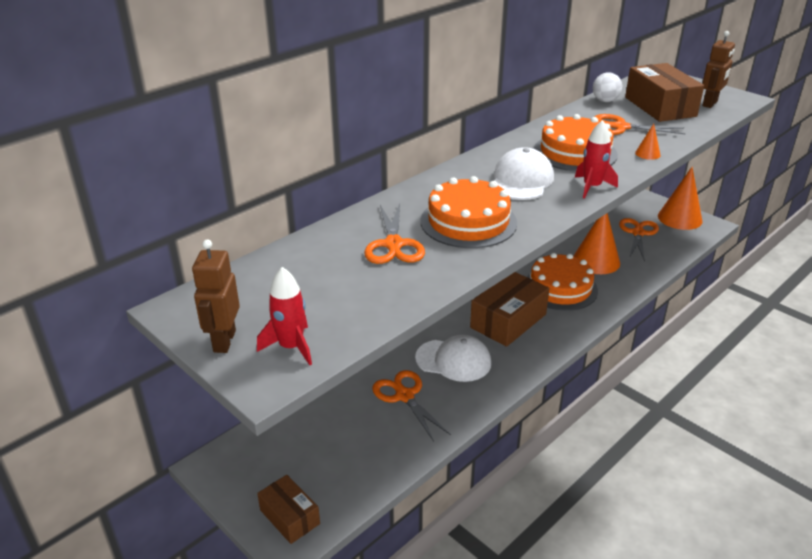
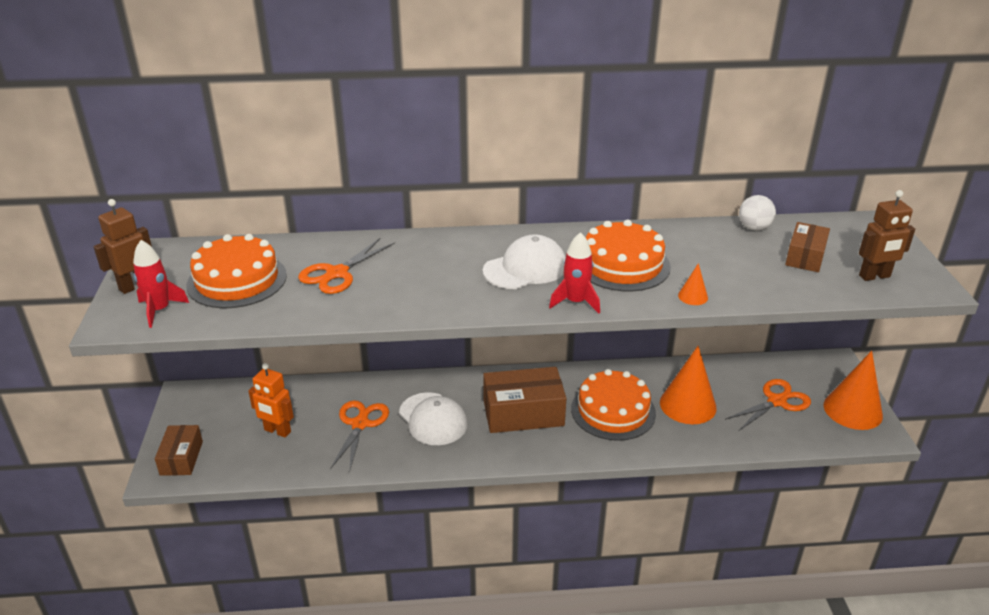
camera: 40 degrees right, 0 degrees up
(344, 442) = (277, 431): none -> orange robot
(468, 222) = (419, 282): orange cake -> orange cake (237, 280)
(621, 127) = (717, 260): orange scissors -> none
(660, 107) = (805, 257): brown box -> brown box, size x0.59

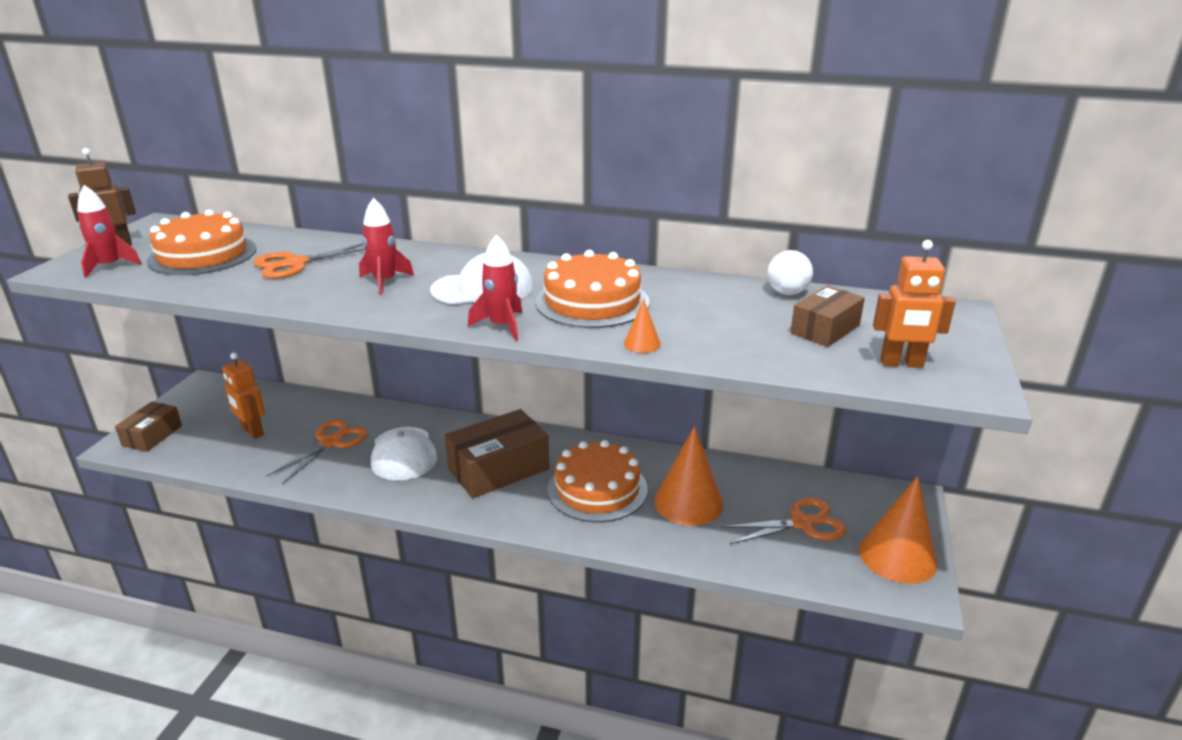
camera: 20 degrees right, 5 degrees down
(437, 278) = (385, 282): none -> red rocket
(523, 413) = (498, 469): brown box -> brown box turned 45 degrees counterclockwise
(874, 276) = (901, 363): brown robot -> orange robot

